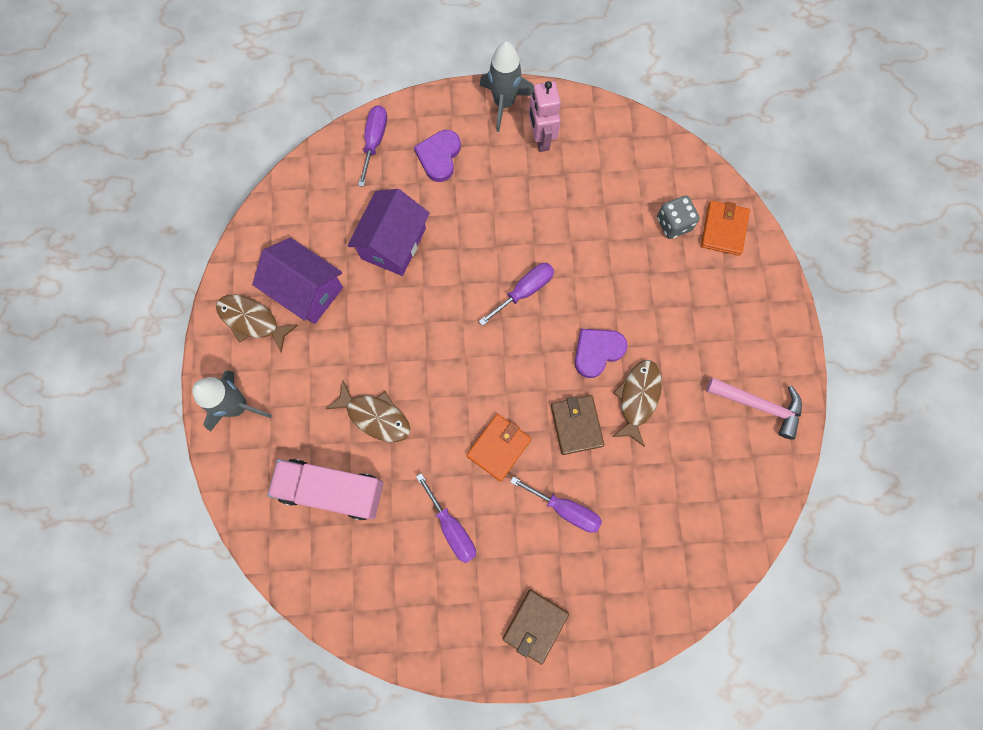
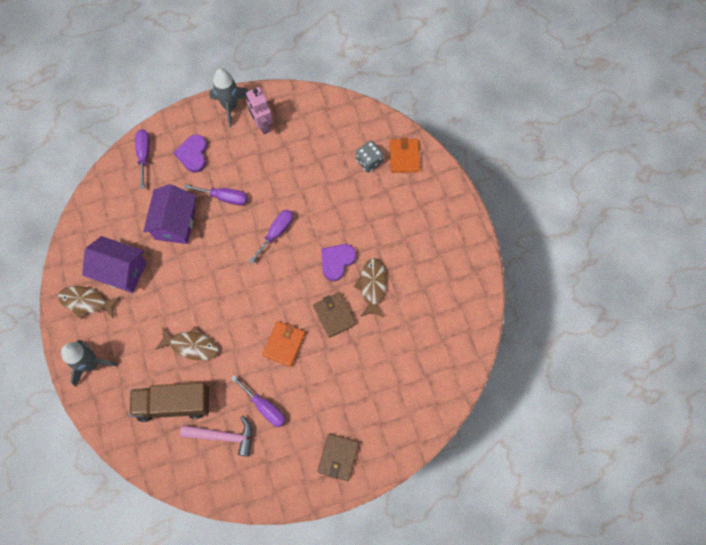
camera: 15 degrees left, 5 degrees down
(332, 490) = (173, 404): pink truck -> brown truck
(565, 509) = (340, 374): purple screwdriver -> purple screwdriver (224, 197)
(759, 405) = (455, 269): pink hammer -> pink hammer (223, 436)

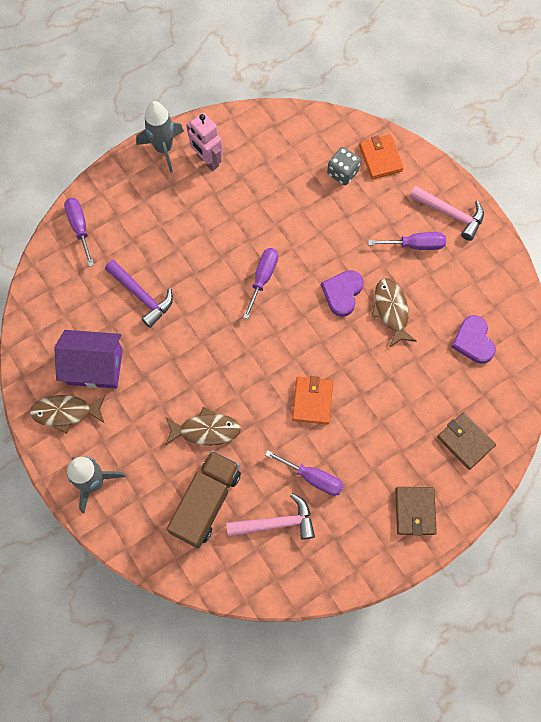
camera: 15 degrees left, 0 degrees up
(173, 404) = (206, 502): brown truck -> brown truck turned 135 degrees clockwise
(175, 223) = (141, 296): purple house -> purple hammer
(193, 154) = (137, 213): purple heart -> purple heart (473, 341)
(224, 197) = (190, 253): purple screwdriver -> purple screwdriver (415, 245)
(334, 315) = (359, 353): brown wallet -> brown wallet (465, 441)
(447, 218) = (450, 214): none -> pink hammer

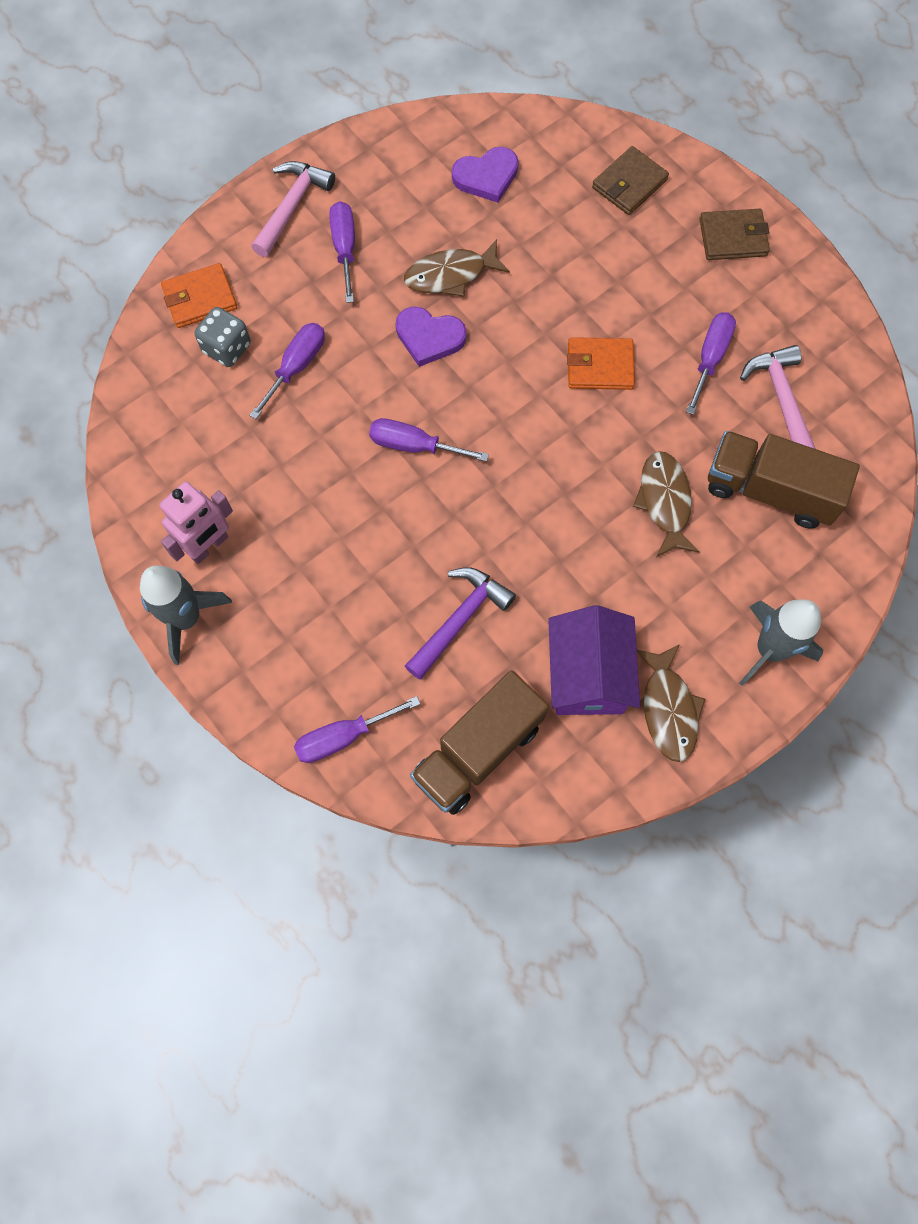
camera: 95 degrees left, 0 degrees up
(59, 299) = (478, 751): none -> brown truck
(326, 212) = (296, 367): none -> purple screwdriver

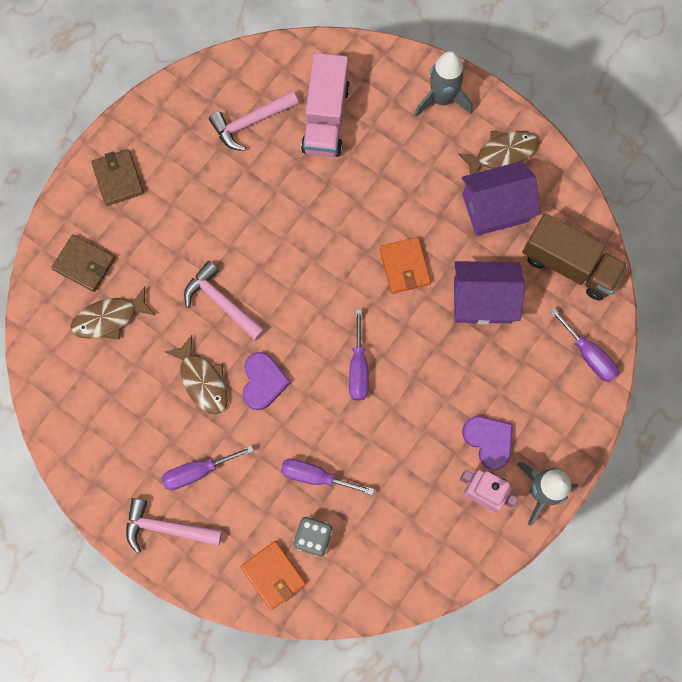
camera: 105 degrees left, 5 degrees up
(460, 619) = (482, 300): purple hammer -> purple house
(486, 177) = (101, 377): purple heart -> purple heart (489, 441)
(542, 315) = (222, 302): none -> pink hammer
(600, 366) = (256, 251): orange wallet -> orange wallet (404, 266)
(664, 502) = (354, 184): brown fish -> brown fish (109, 318)
(710, 358) = (229, 175): purple screwdriver -> none
(769, 490) = (325, 118): brown truck -> pink truck

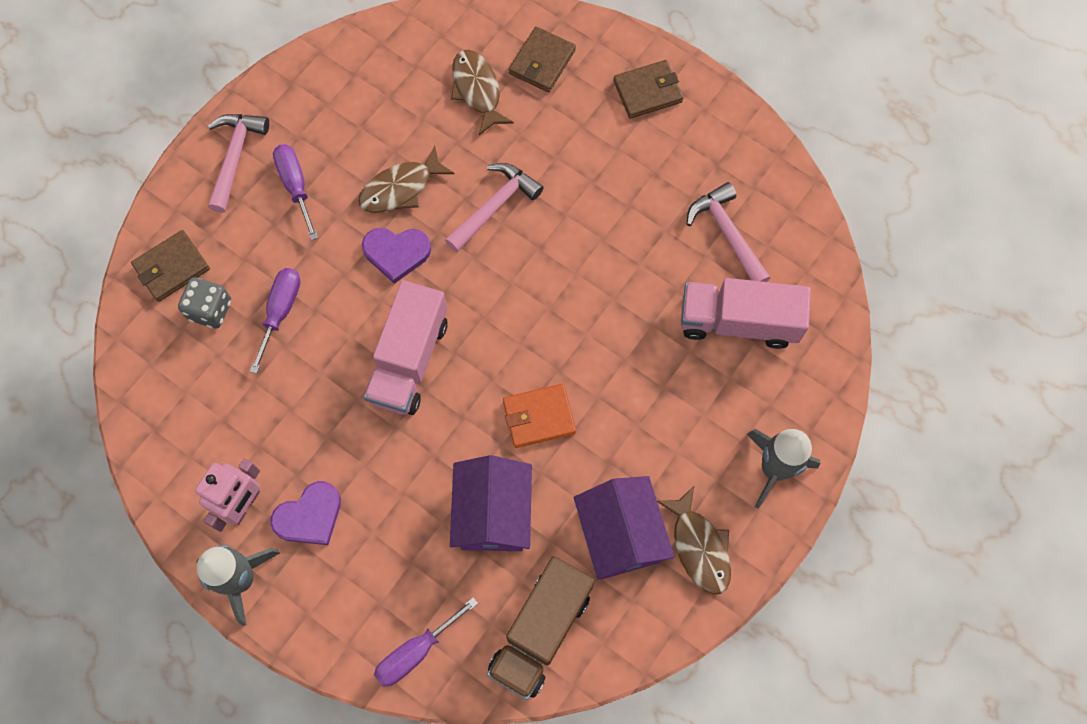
camera: 90 degrees right, 5 degrees down
(273, 575) = (172, 267): orange wallet -> brown wallet
(358, 368) = (409, 360): purple screwdriver -> pink truck

